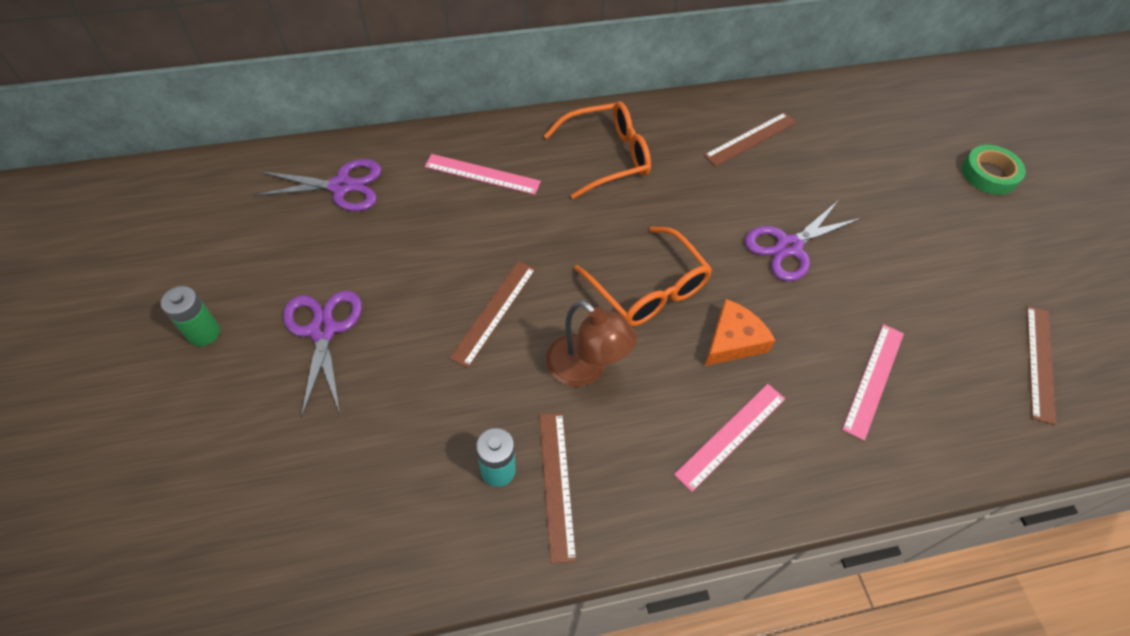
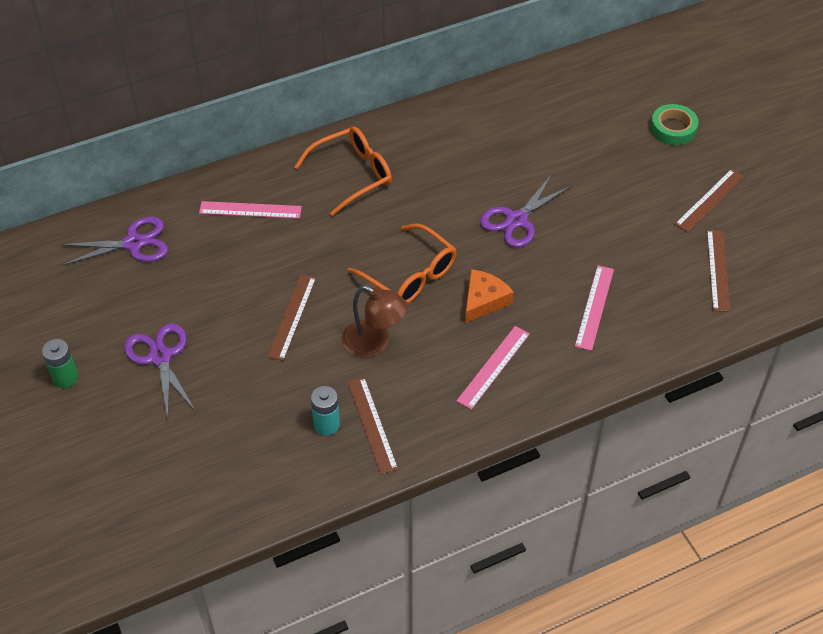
camera: 10 degrees left, 5 degrees down
(751, 139) = (471, 136): brown ruler -> brown ruler (710, 200)

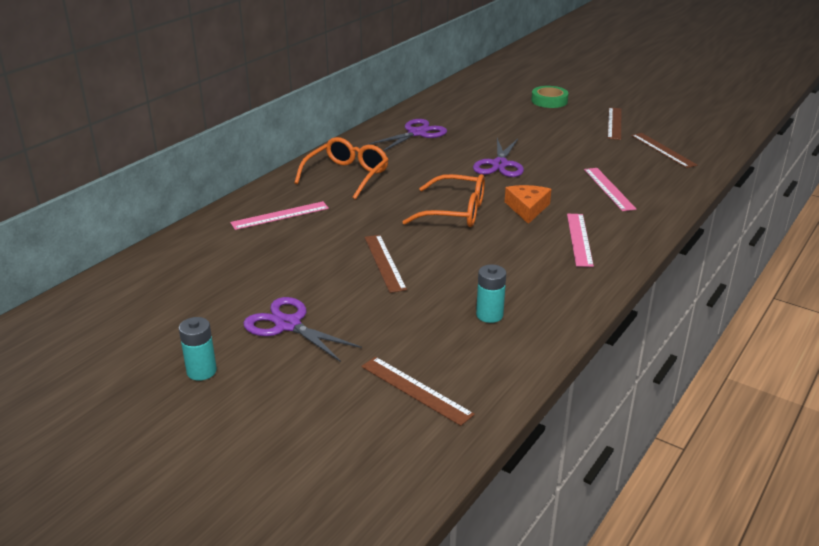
camera: 30 degrees left, 20 degrees down
(65, 378) = (201, 371): green battery -> turquoise battery
(133, 243) = (188, 264): purple scissors -> purple scissors (417, 133)
(372, 424) = (527, 302): brown ruler -> brown ruler (415, 390)
(374, 343) = (472, 256): brown lamp -> none

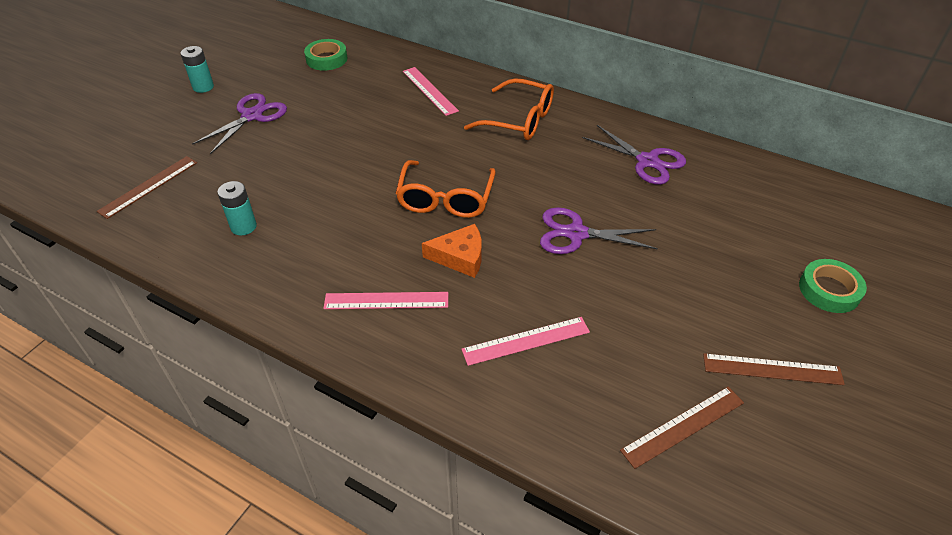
camera: 85 degrees right, 15 degrees up
(180, 278) = (326, 59): none -> green tape
(384, 262) = (342, 157): brown ruler -> none

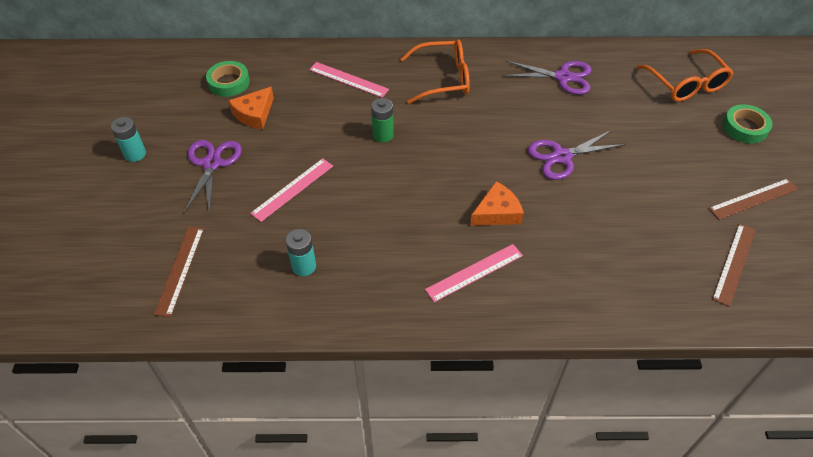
camera: 30 degrees left, 5 degrees up
(323, 90) = (254, 114): none -> orange cheese
(416, 147) = (383, 135): none -> green battery
(445, 199) = (445, 170): orange glasses -> orange glasses (686, 84)
(526, 341) = (595, 254): pink ruler -> pink ruler (293, 189)

